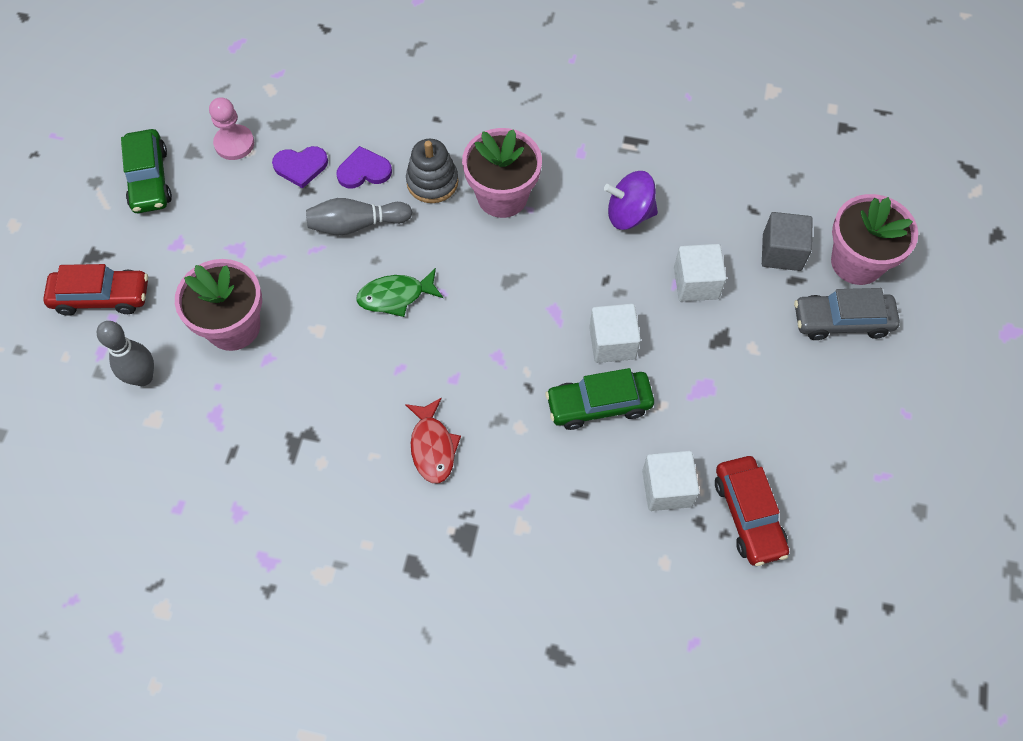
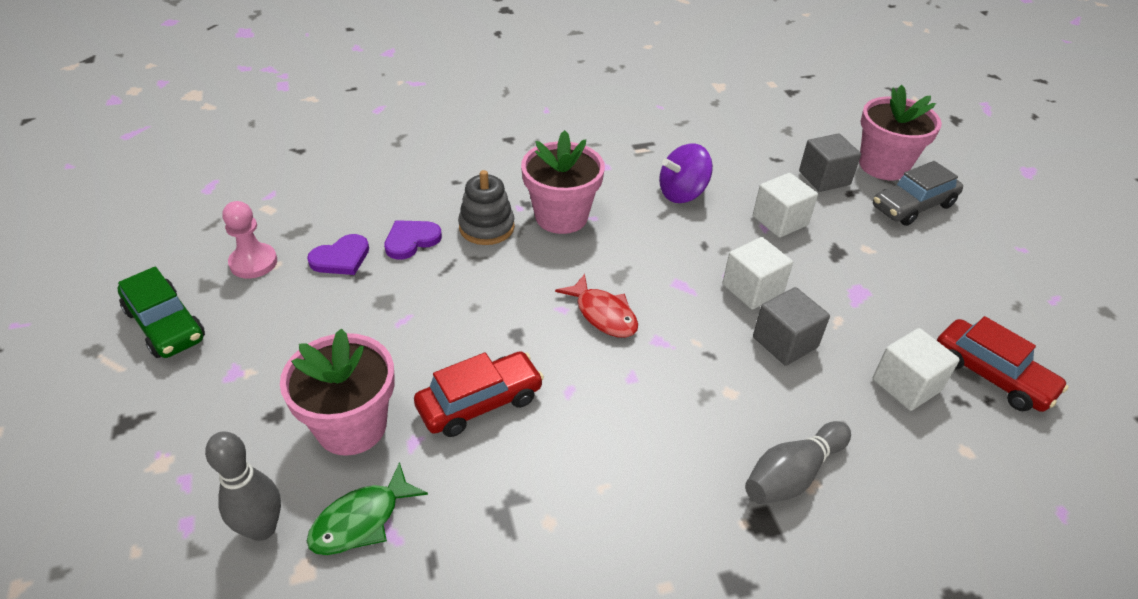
camera: 30 degrees left, 20 degrees down
(101, 297) = (158, 462): red car -> red car (480, 403)
(356, 224) = (433, 285): grey bowling pin -> grey bowling pin (792, 475)
(395, 296) = (518, 329): green fish -> green fish (361, 520)
(432, 447) = (659, 449): red fish -> red fish (603, 314)
(599, 404) = (785, 342): green car -> grey cube

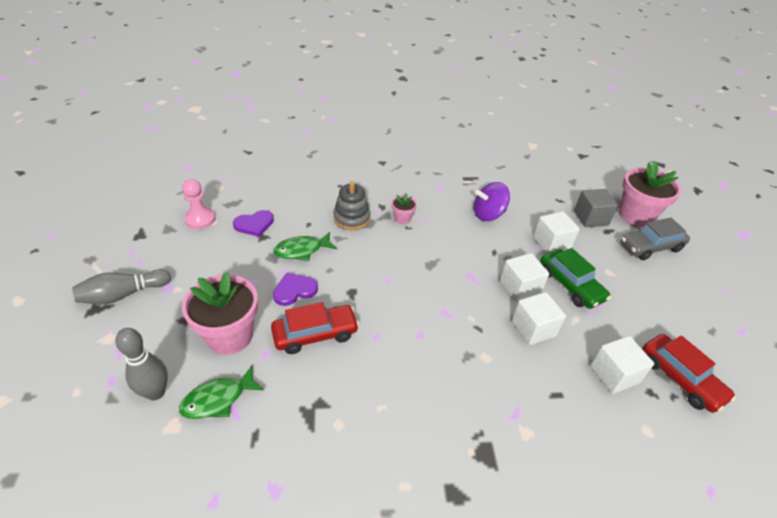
camera: 10 degrees right, 0 degrees up
(165, 325) = (136, 250): green car -> green car (570, 285)
(411, 240) = (301, 220): purple heart -> purple heart (294, 290)
(425, 285) = (302, 250): none -> green fish
(561, 216) = (402, 218): pink flower pot -> pink flower pot, size x0.47
(603, 314) = (412, 288): red fish -> none
(785, 342) = (533, 328): grey cube -> white cube
(792, 475) = (514, 424): grey bowling pin -> grey bowling pin (123, 295)

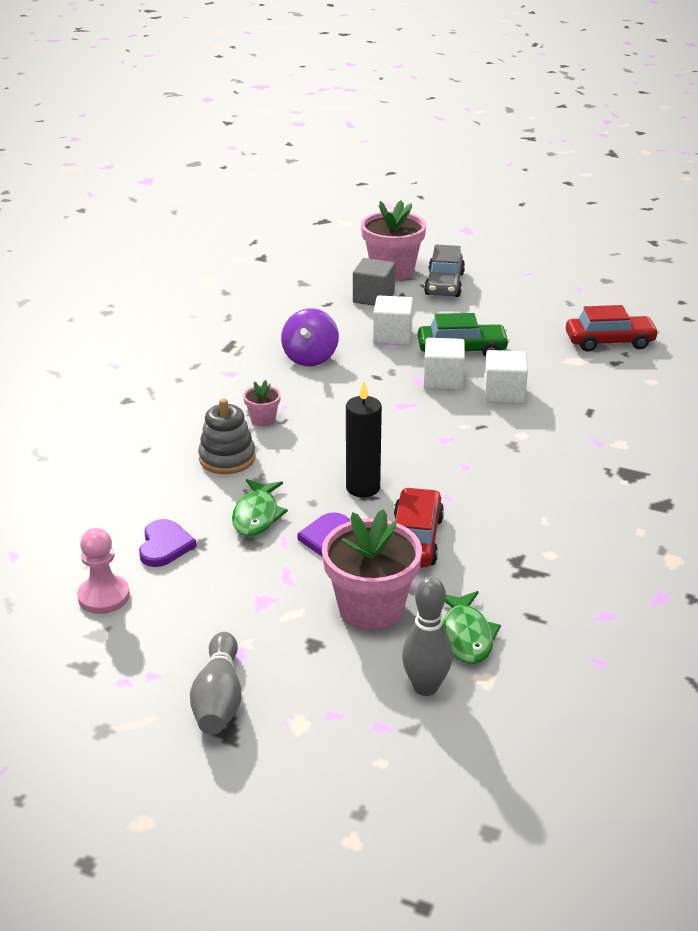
camera: 60 degrees left, 10 degrees down
(359, 288) = (363, 488): none -> black candle
(614, 374) = (585, 372): white cube -> none

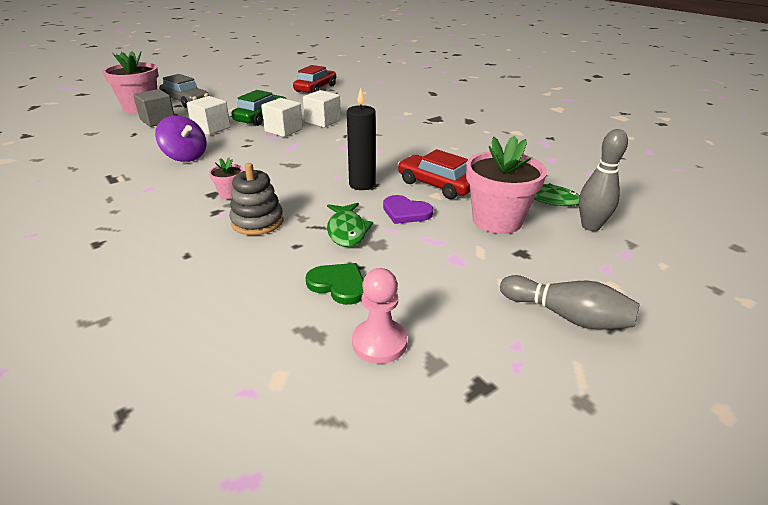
camera: 60 degrees left, 0 degrees up
(164, 545) = (338, 285): purple heart -> green heart
(257, 515) = (347, 231): green fish -> green fish turned 45 degrees clockwise

